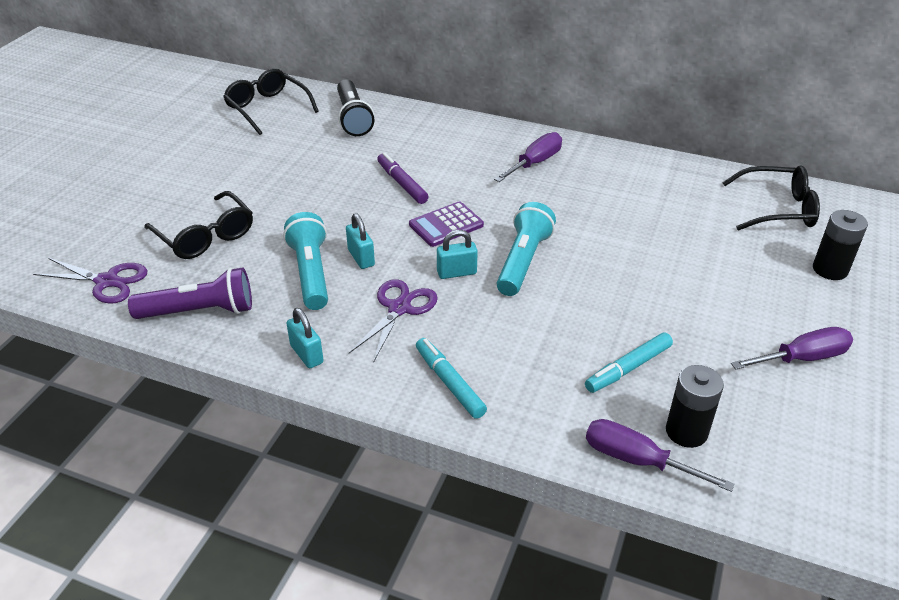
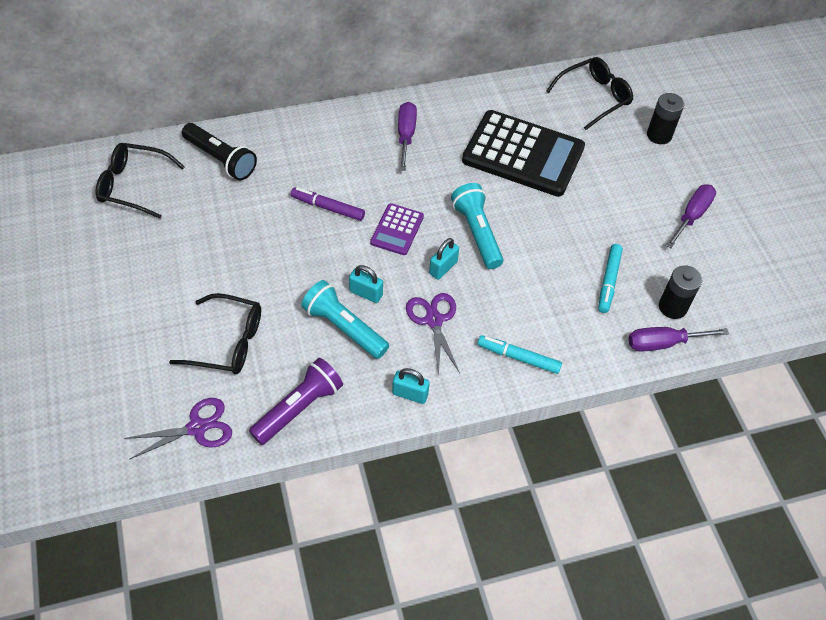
camera: 40 degrees left, 15 degrees up
(643, 222) = (523, 154): none -> black calculator

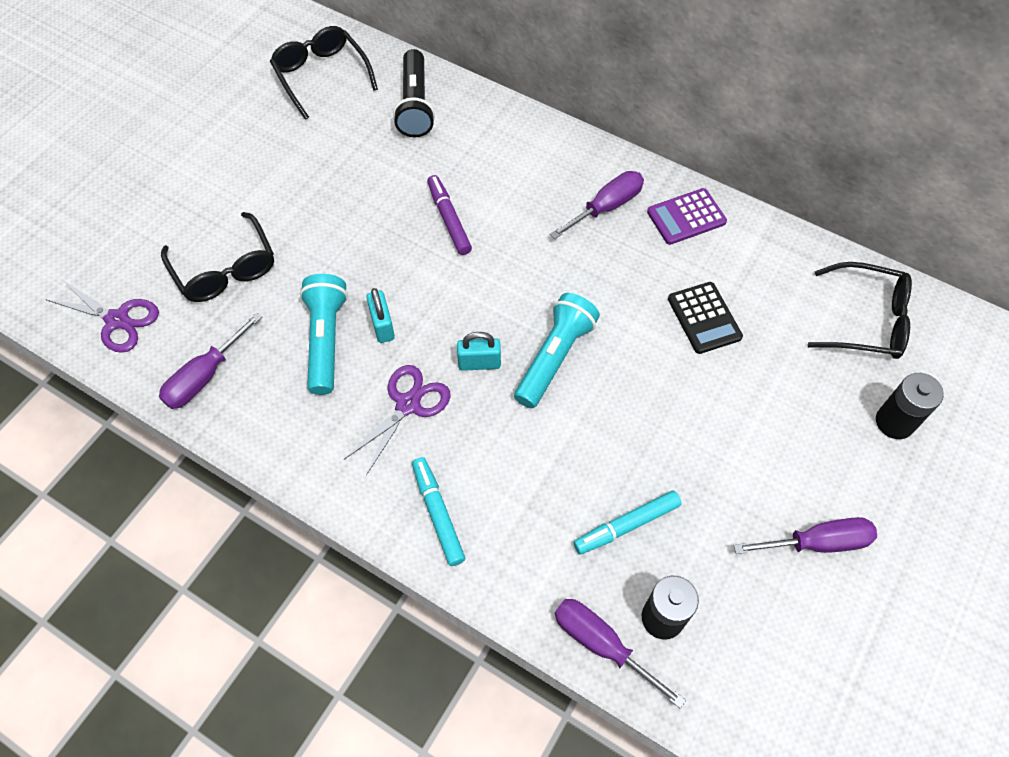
camera: 50 degrees right, 5 degrees up
(299, 408) = (205, 376): purple flashlight -> purple screwdriver
(397, 230) = (483, 290): purple calculator -> purple calculator (686, 217)
(410, 394) = (302, 452): turquoise padlock -> none
(523, 154) = (704, 318): black calculator -> black calculator, size x0.48

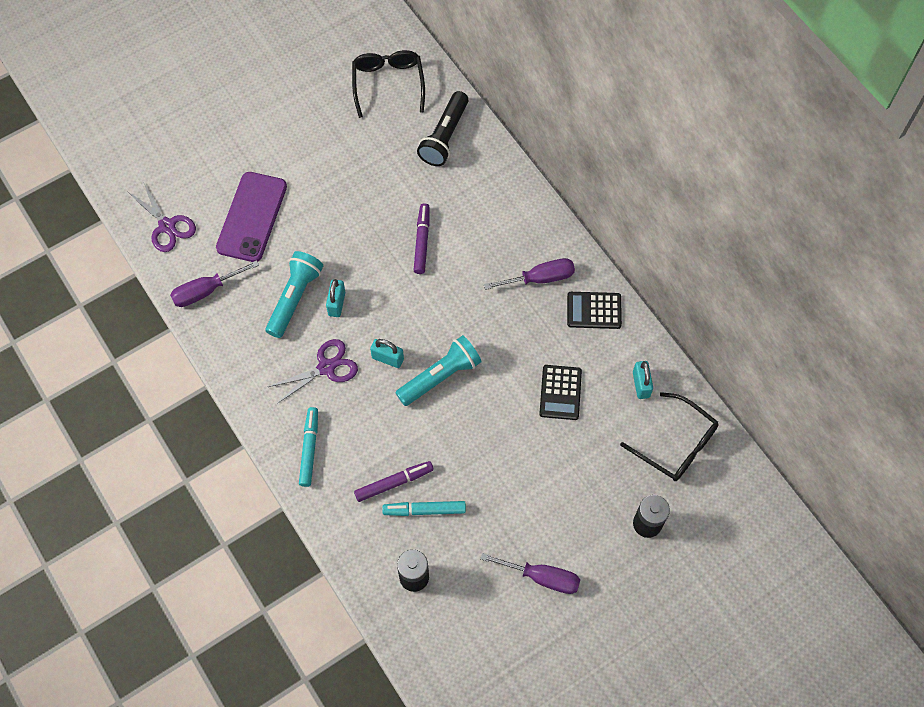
camera: 25 degrees right, 5 degrees up
(225, 269) = (251, 217): black glasses -> purple phone
(569, 508) = (394, 483): none -> purple marker
(601, 644) = (367, 575): purple screwdriver -> none
(686, 217) = (594, 310): purple calculator -> black calculator
(786, 273) = (641, 385): none -> turquoise padlock

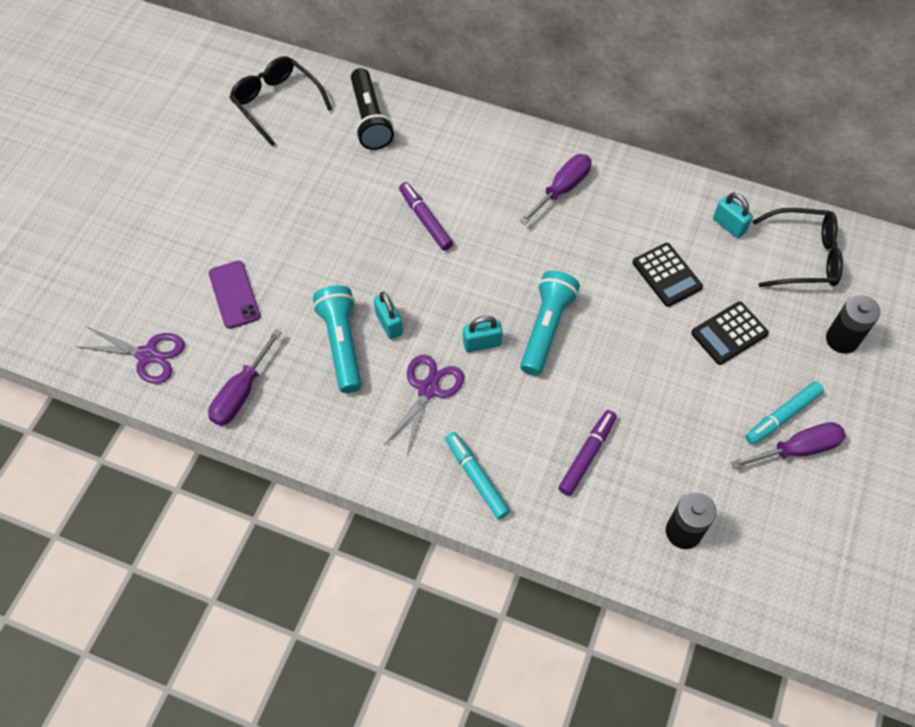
camera: 35 degrees left, 5 degrees down
(251, 217) = (234, 295): purple phone -> purple phone, size x0.63
(424, 510) = (638, 461): turquoise marker -> turquoise marker (782, 416)
(594, 310) = (633, 188): black calculator -> black calculator (729, 333)

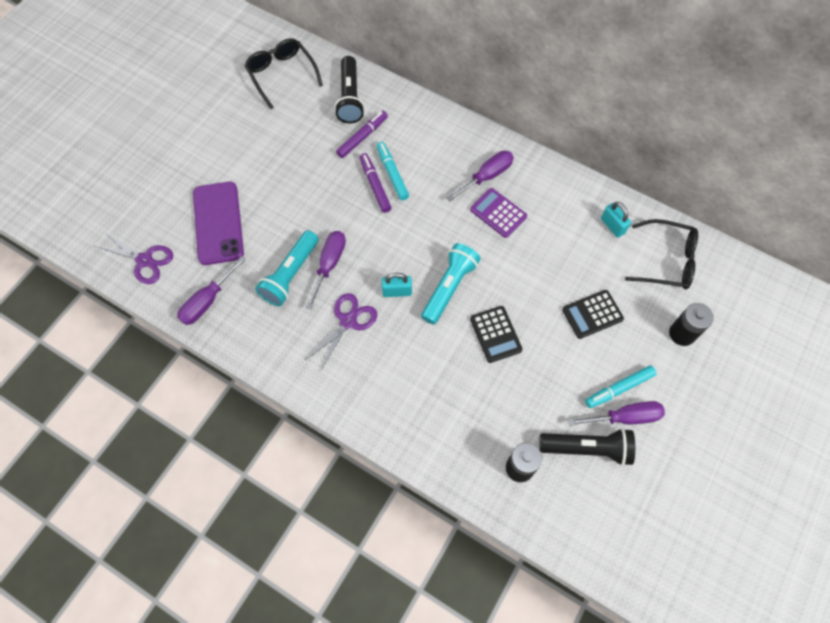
camera: 10 degrees right, 5 degrees up
(234, 295) = (218, 223): purple phone -> purple phone, size x1.58
(342, 344) = (290, 275): turquoise flashlight -> turquoise flashlight turned 150 degrees counterclockwise
(389, 324) = (329, 264): turquoise padlock -> purple screwdriver
(476, 478) = (369, 397): turquoise marker -> turquoise marker (392, 173)
(586, 231) = (498, 213): none -> purple calculator
(587, 455) = (458, 394): purple marker -> purple marker (362, 137)
(667, 275) = (553, 259): black calculator -> black calculator (495, 334)
(761, 494) = (587, 448): none -> black flashlight

